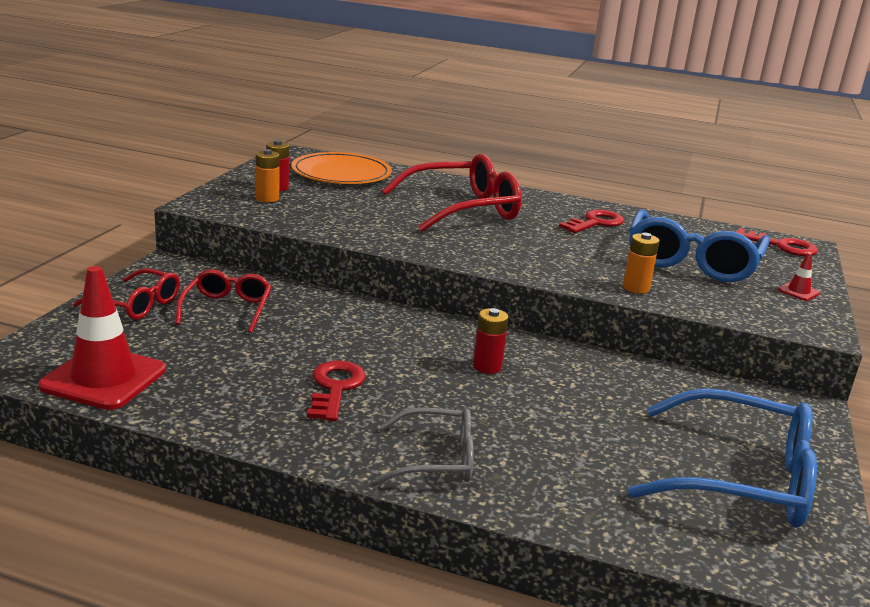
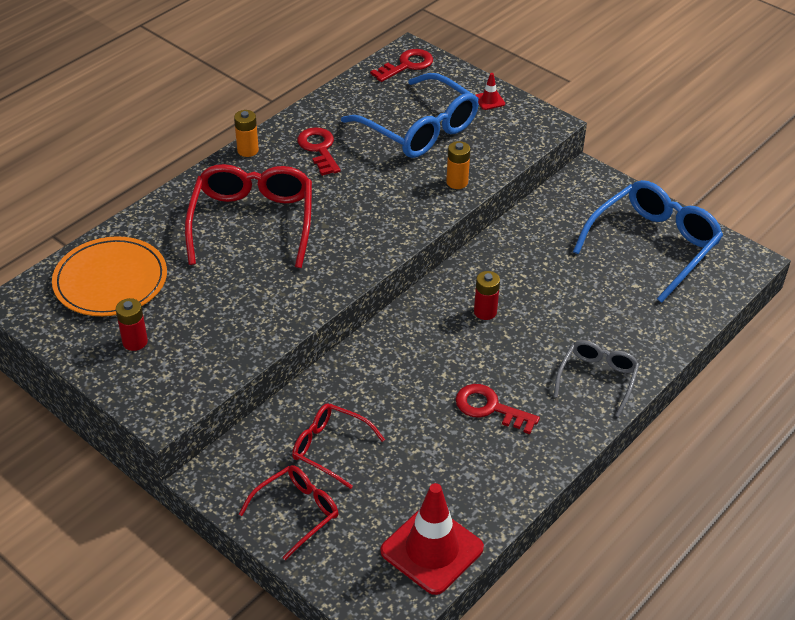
camera: 65 degrees left, 20 degrees up
(267, 198) = (165, 356): orange battery -> orange battery (248, 150)

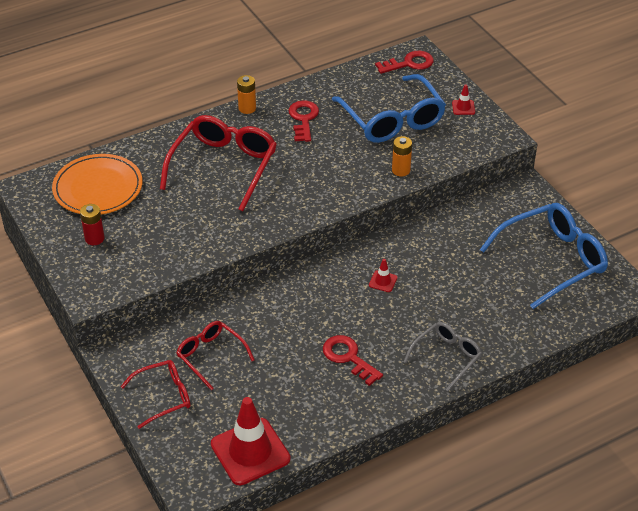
camera: 20 degrees right, 0 degrees up
(485, 312) = (383, 281): red battery -> red traffic cone

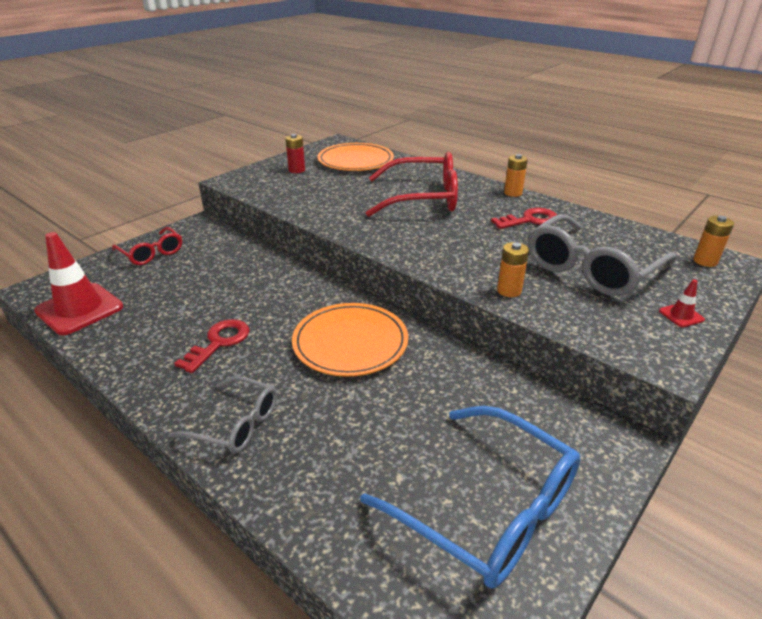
camera: 70 degrees right, 10 degrees down
(210, 356) = (205, 264): red glasses -> none
(383, 281) = (350, 342): red traffic cone -> orange plate
(392, 120) = (591, 269): blue glasses -> grey glasses
(409, 63) = (705, 261): red key -> orange battery

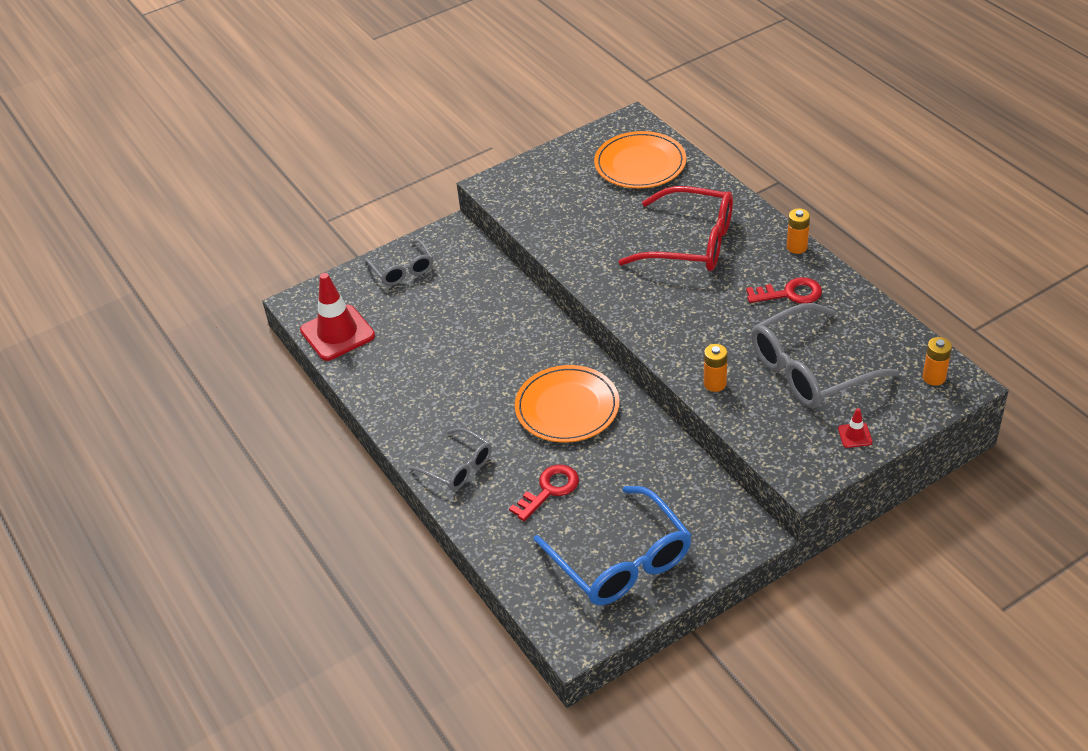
camera: 20 degrees right, 10 degrees up
(151, 253) = (402, 270): red glasses -> grey glasses
(219, 342) = (454, 389): red key -> red key (549, 490)
(297, 170) = (567, 174): red battery -> none

